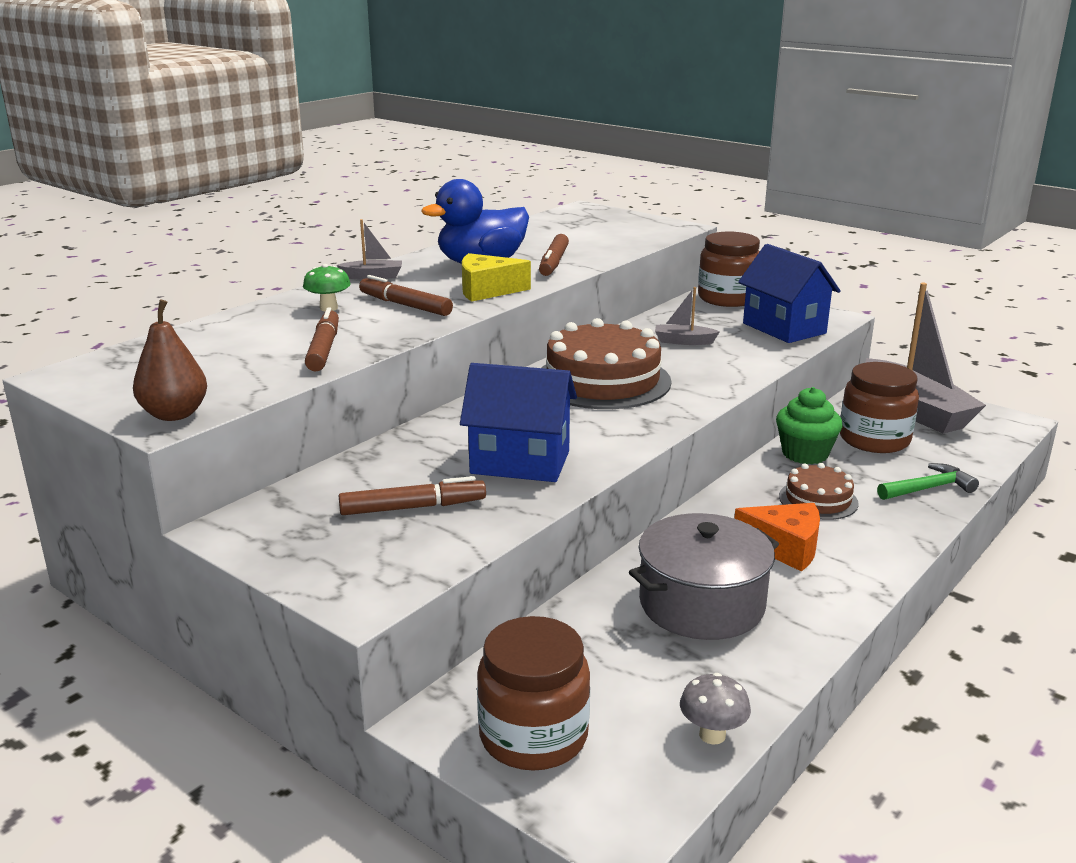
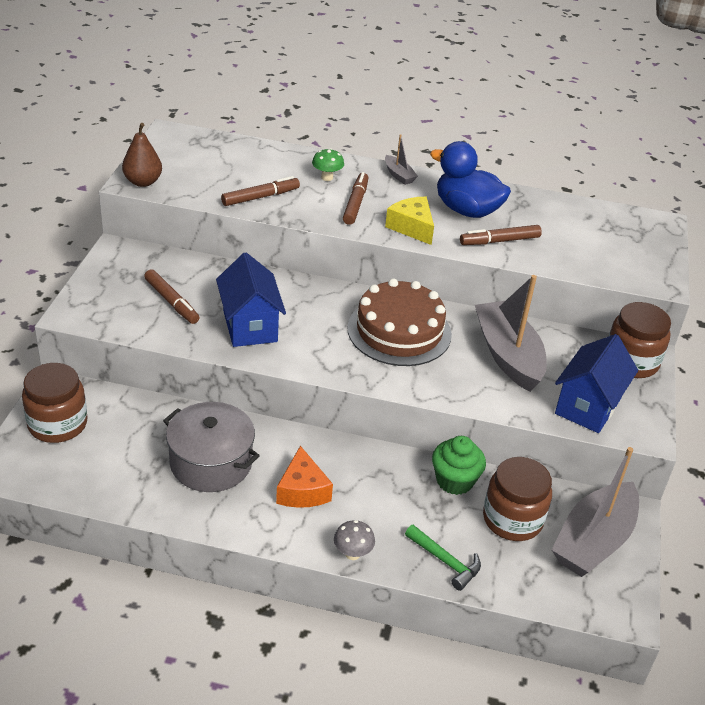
camera: 60 degrees right, 15 degrees up
(683, 341) = (508, 355): grey boat -> grey boat, size x2.24
(712, 735) = (85, 491): grey mushroom -> grey mushroom (352, 554)
(818, 500) = (383, 498): brown cake -> none

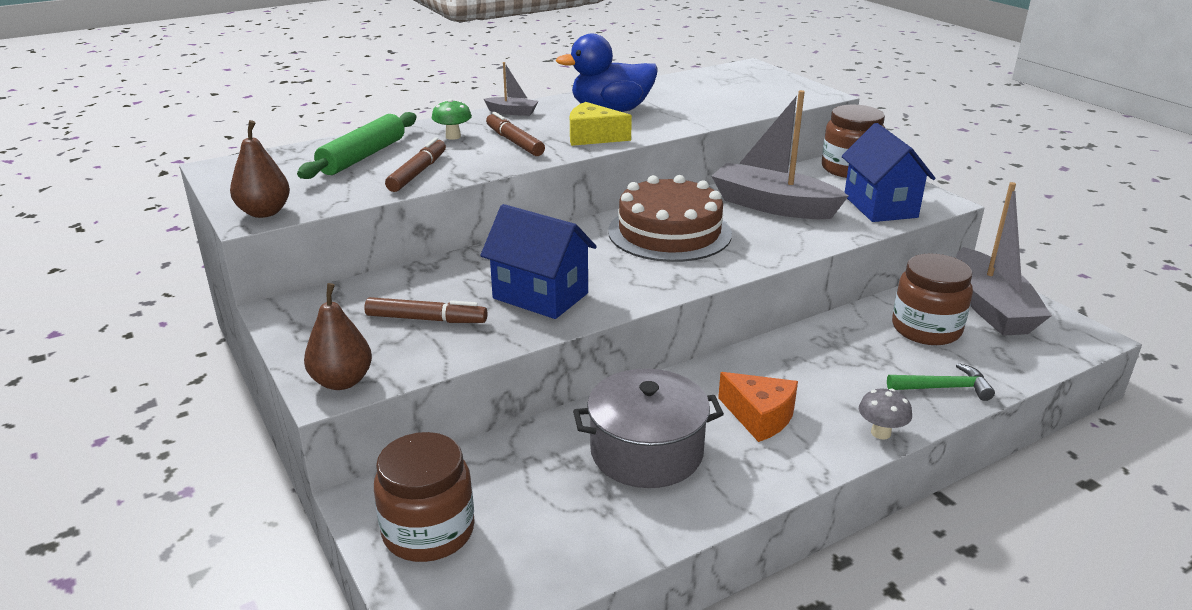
camera: 40 degrees left, 10 degrees down
(83, 313) = (342, 381): none -> brown pear
(251, 166) = (362, 156): none -> green rolling pin
(454, 481) = (846, 331): green cupcake -> none
(499, 241) = (673, 117): brown marker -> none

